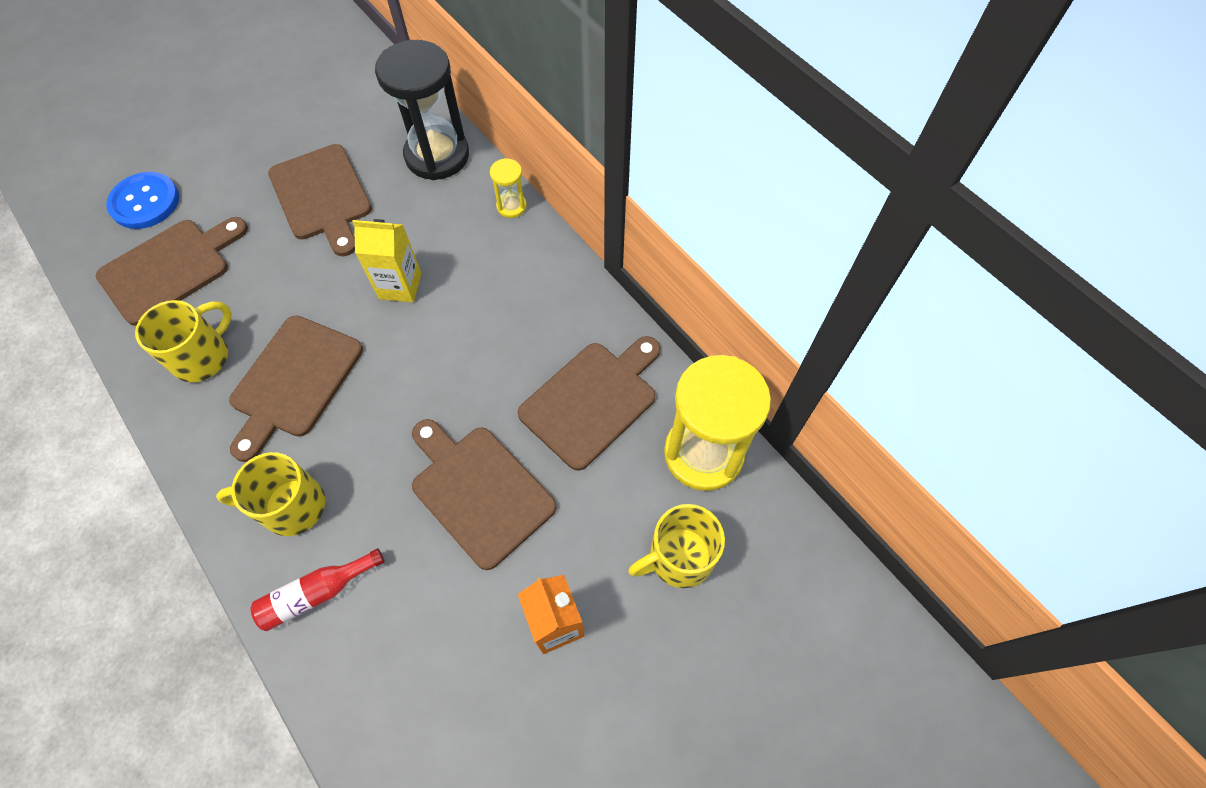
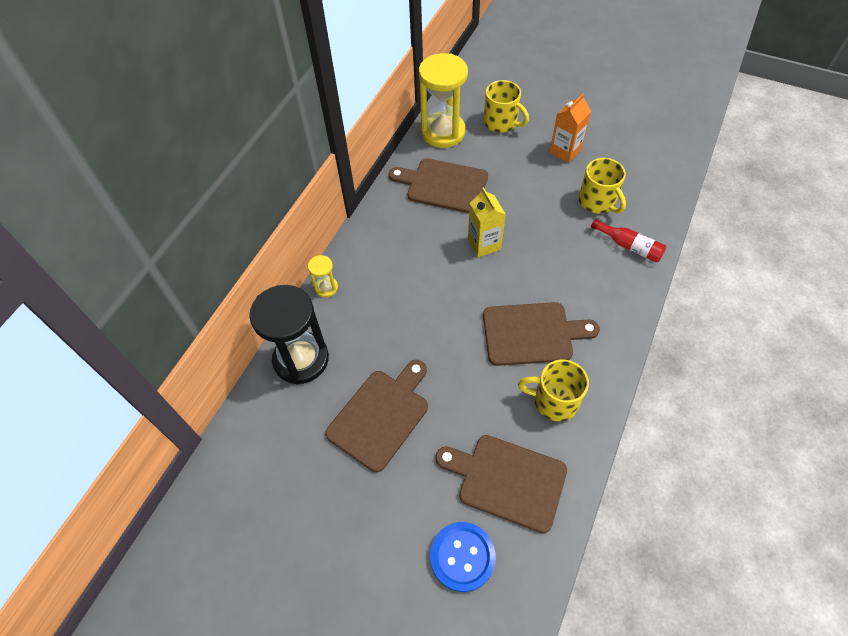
camera: 115 degrees left, 5 degrees down
(291, 506) = (600, 285): yellow mug -> yellow mug (598, 201)
(400, 286) = (428, 316): yellow carton -> yellow carton (484, 244)
(479, 491) = (528, 208): brown cutting board -> none

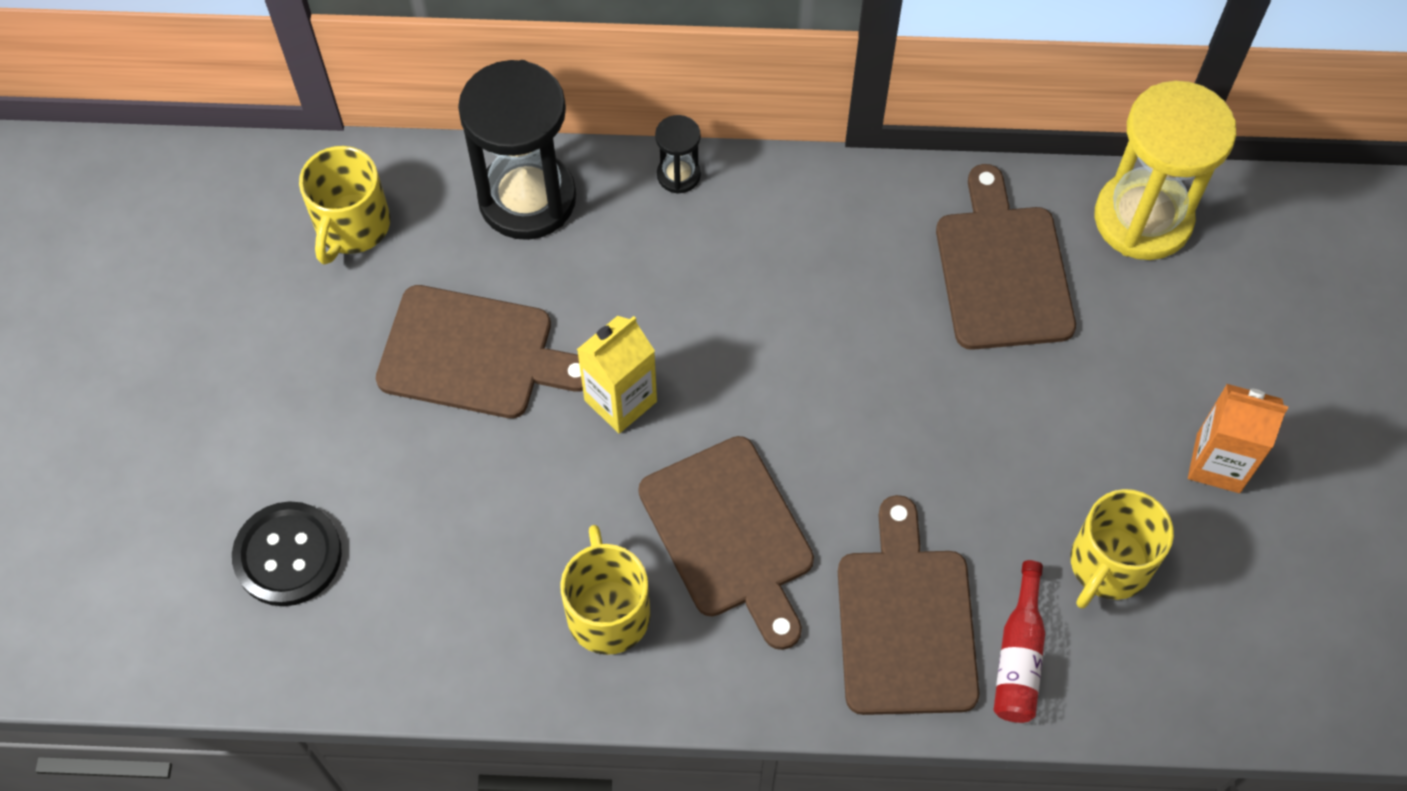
camera: 65 degrees right, 5 degrees up
(326, 288) = (678, 175): yellow hourglass -> black hourglass
(462, 557) = (288, 555): blue button -> black button
(484, 244) = (894, 389): yellow carton -> yellow carton (620, 401)
(501, 122) = (1232, 316): yellow mug -> yellow mug (352, 226)
(507, 481) = (433, 581): brown cutting board -> brown cutting board (905, 622)

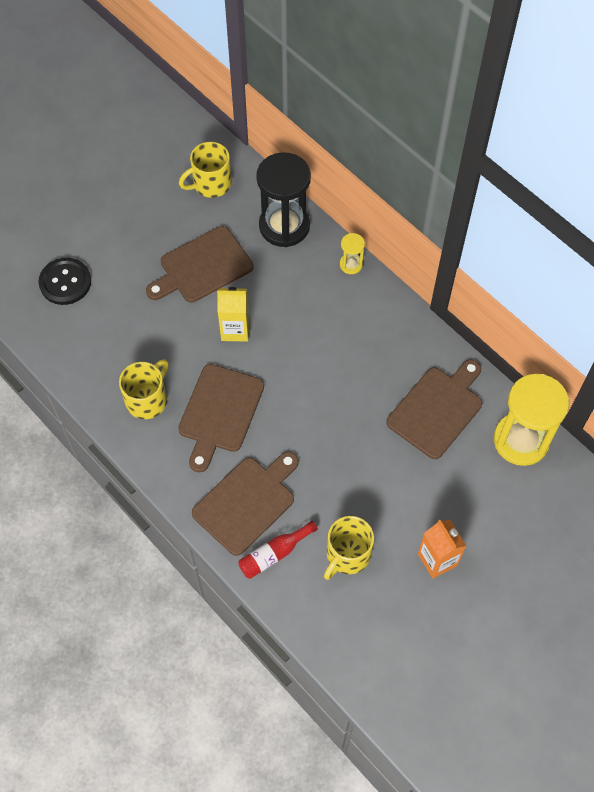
camera: 45 degrees right, 0 degrees up
(474, 354) = (202, 267): brown cutting board -> brown cutting board turned 90 degrees clockwise
(678, 175) = (351, 264): black hourglass -> yellow hourglass
(1108, 565) = (347, 555): yellow mug -> yellow mug turned 45 degrees counterclockwise

